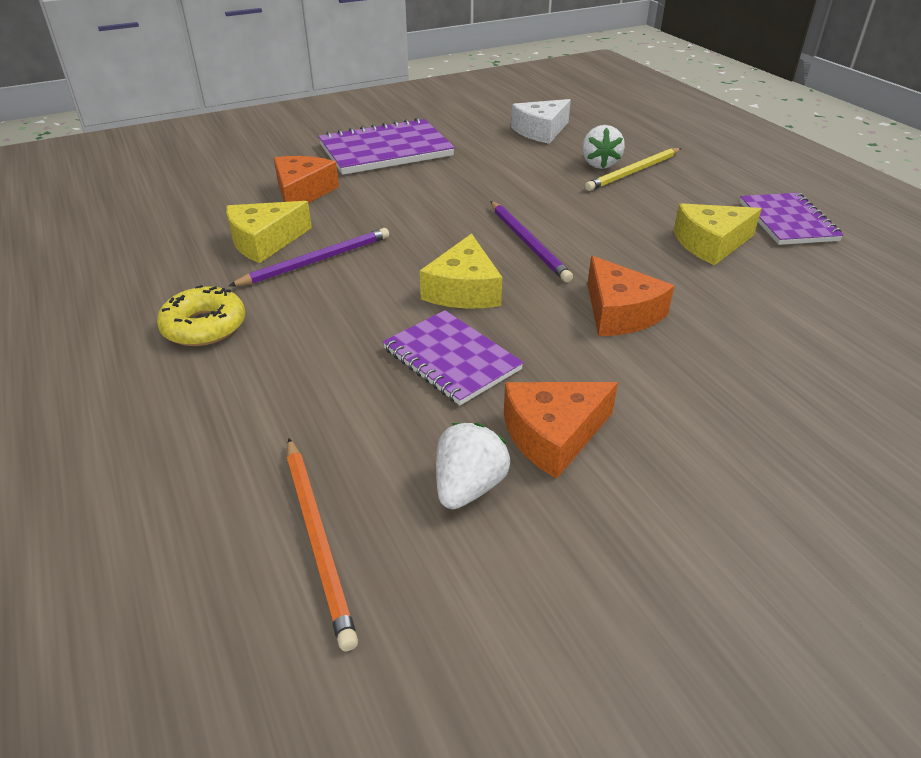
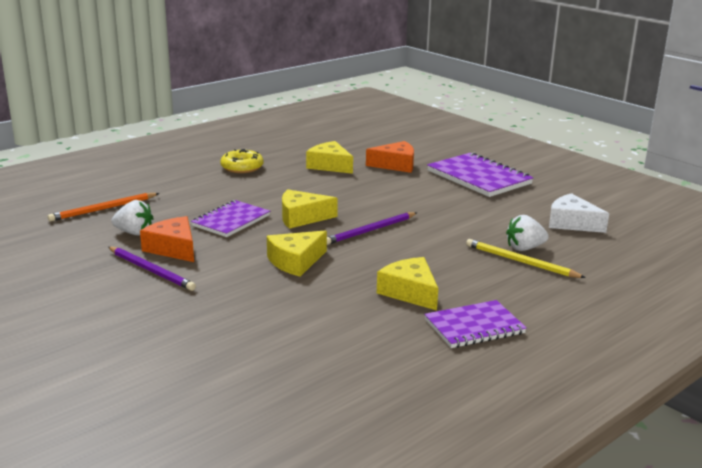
camera: 75 degrees right, 15 degrees down
(316, 261) = (315, 180): purple pencil -> purple pencil (151, 271)
(619, 312) = (296, 261): orange cheese -> yellow cheese

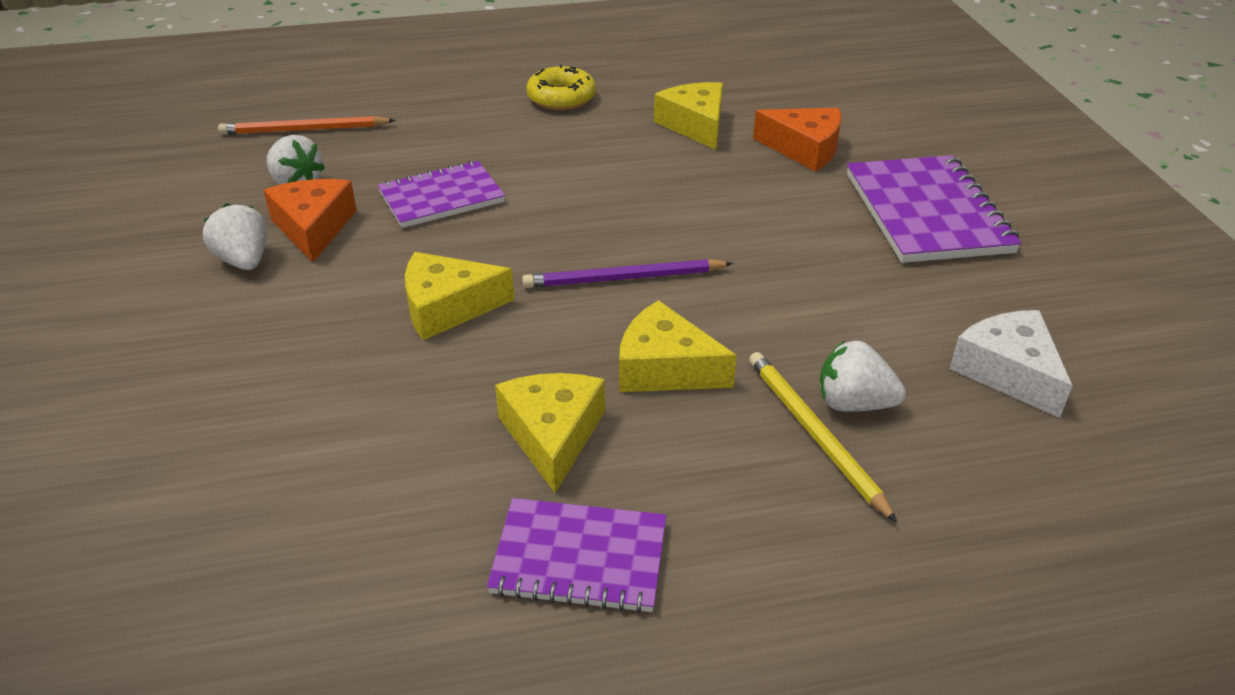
camera: 30 degrees right, 15 degrees up
(151, 271) = (244, 261): purple pencil -> white strawberry
(302, 217) = (547, 220): yellow cheese -> yellow cheese (665, 368)

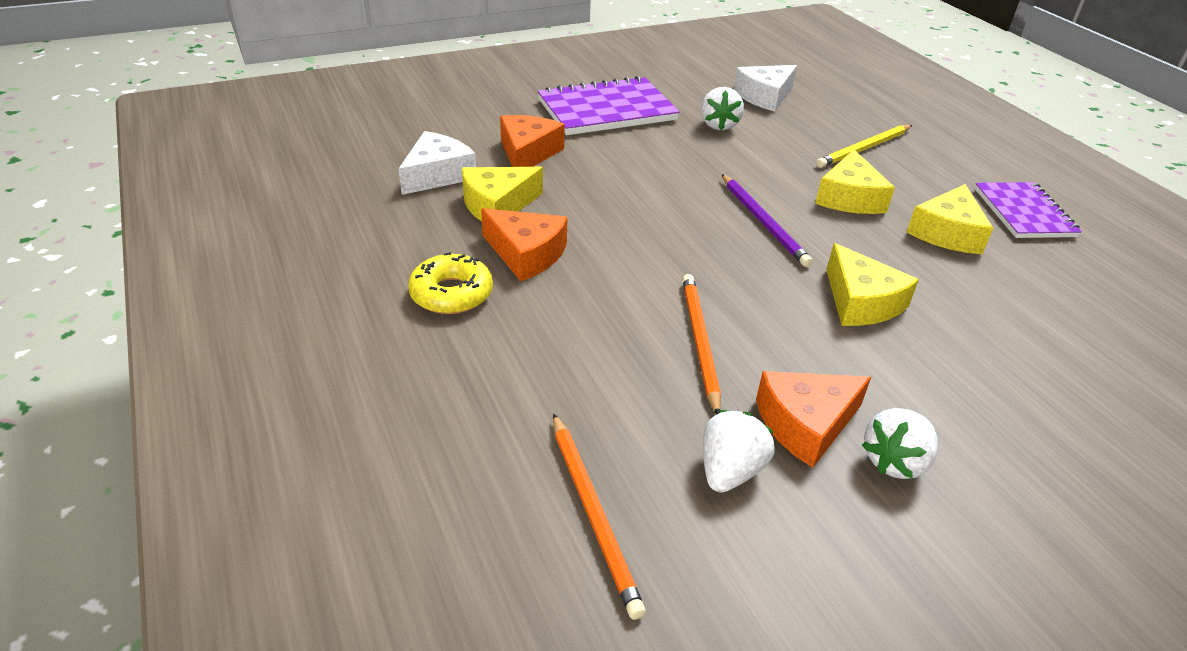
camera: 105 degrees left, 0 degrees up
(441, 197) = (699, 341): purple notebook -> orange pencil
(552, 435) = (947, 233): yellow cheese -> yellow cheese turned 45 degrees counterclockwise
(607, 132) = (526, 254): none -> orange cheese
(759, 100) = (437, 175): none -> white cheese
(853, 404) = (828, 138): white strawberry -> white strawberry (719, 125)

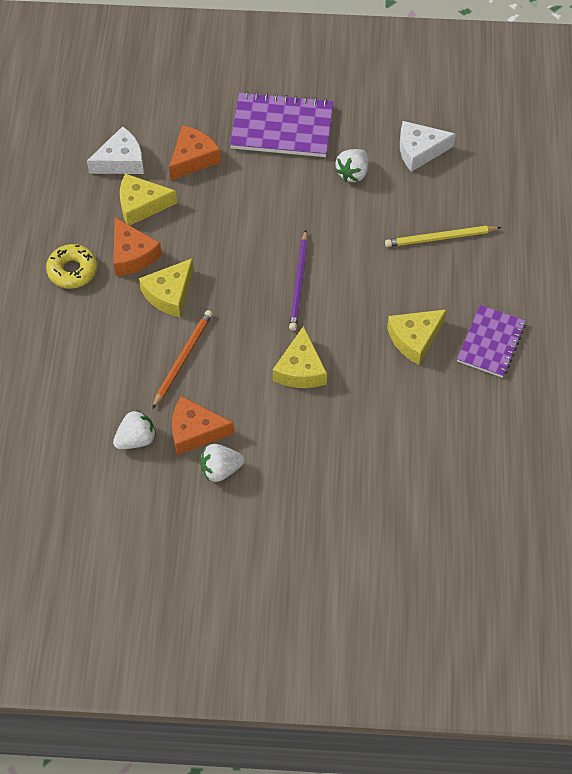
camera: 30 degrees right, 20 degrees up
(593, 513) = (59, 432): orange pencil -> none
(849, 198) = (379, 283): yellow cheese -> yellow cheese (169, 294)

